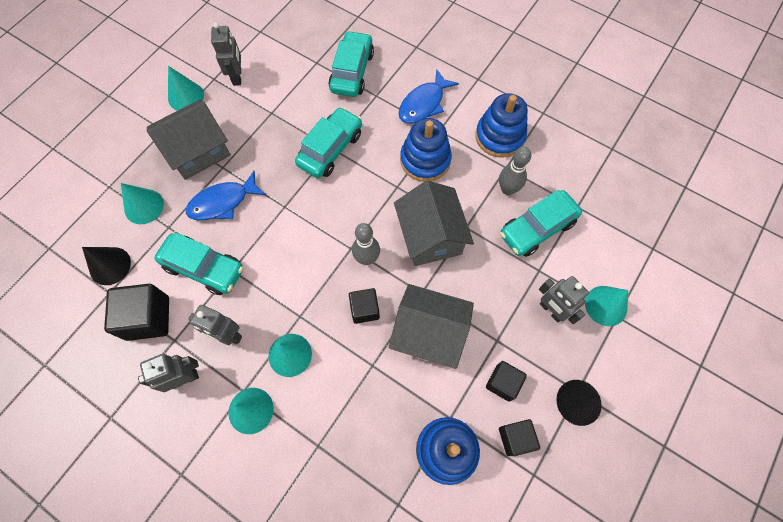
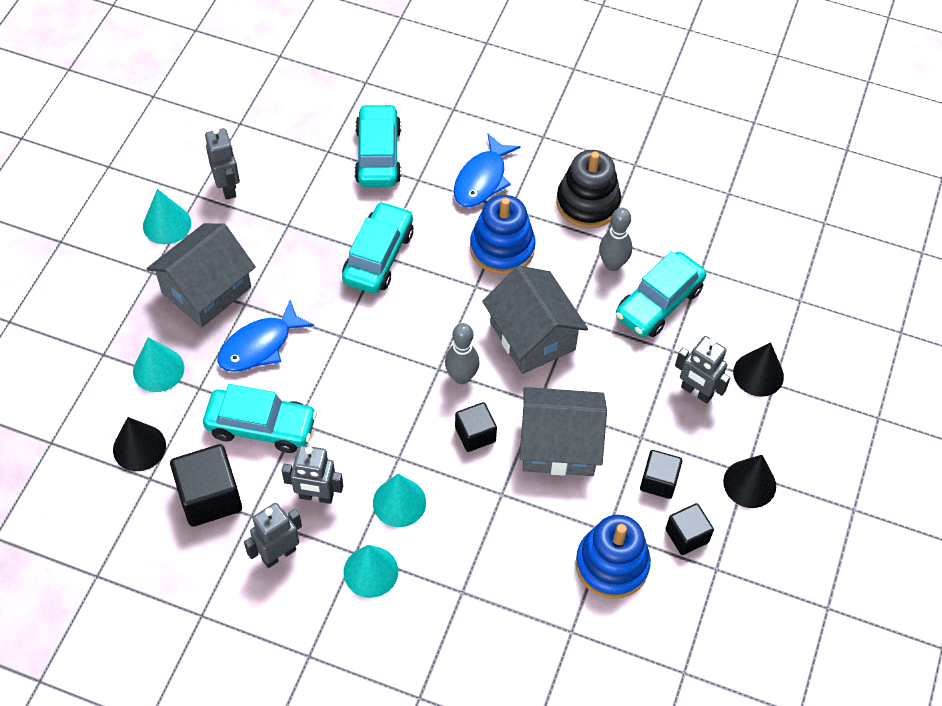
camera: 15 degrees left, 10 degrees down
(499, 136) = (587, 203): blue stacking toy -> black stacking toy
(606, 305) = (758, 374): turquoise cone -> black cone

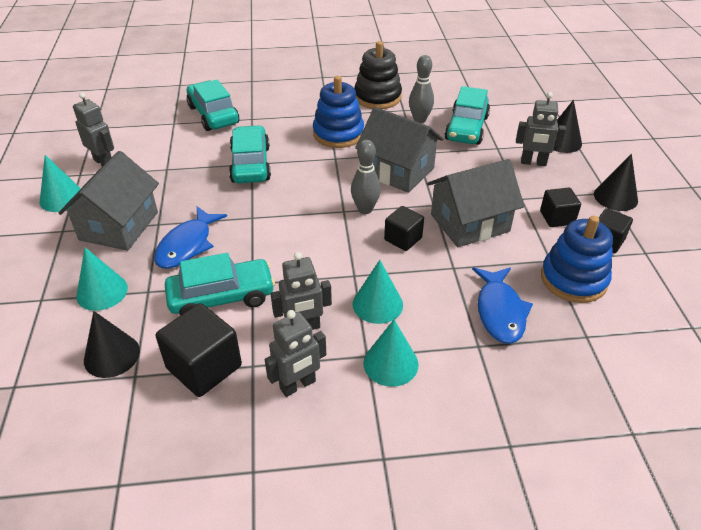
camera: 25 degrees left, 15 degrees down
(278, 554) = (298, 385): grey robot -> grey robot turned 150 degrees counterclockwise
(482, 180) = (297, 106): blue fish -> blue fish (500, 312)

